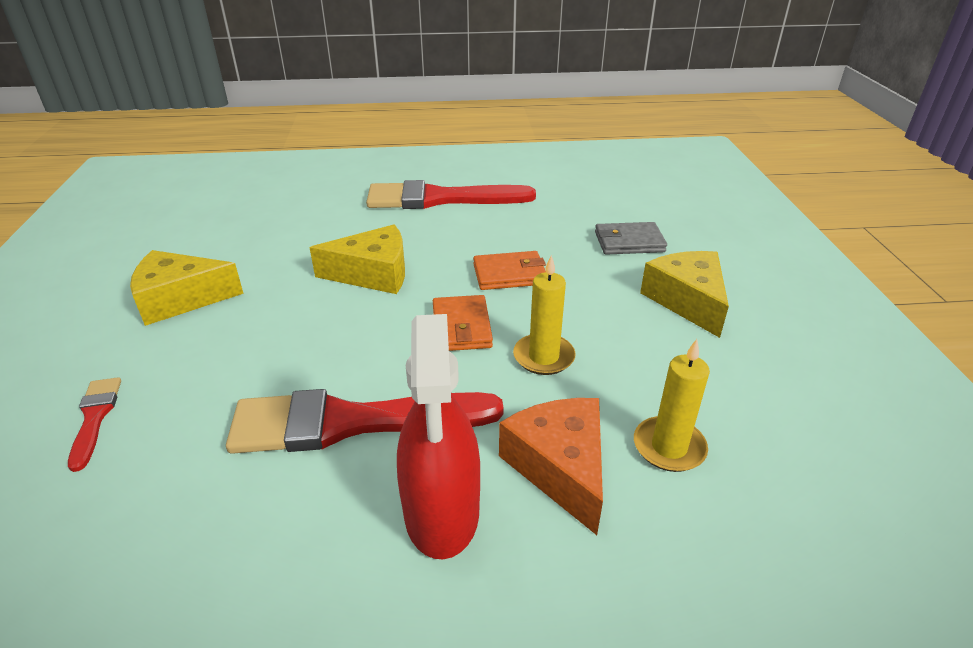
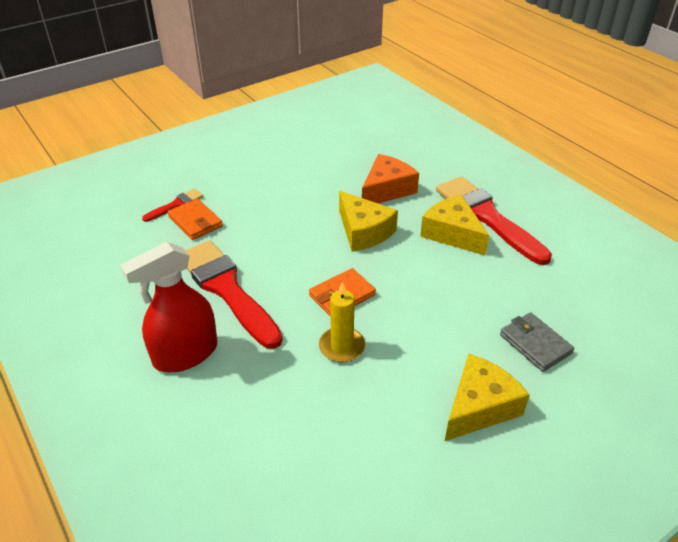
camera: 60 degrees right, 5 degrees up
(180, 299) = (276, 176): yellow cheese -> yellow cheese (452, 233)
(509, 274) = (421, 293): orange wallet -> orange wallet (195, 222)
(560, 467) = (246, 391): orange cheese -> orange cheese (386, 190)
(669, 447) = (297, 441): yellow candle -> none

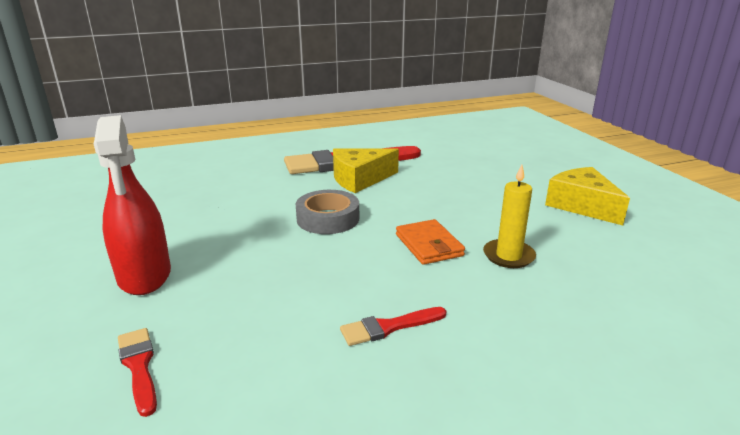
camera: 75 degrees left, 15 degrees down
(185, 354) = (515, 379): red spray bottle -> red spray bottle (144, 275)
(195, 222) = (207, 346): orange wallet -> none
(226, 289) = (388, 327): red brush -> red brush, size x0.46
(363, 231) = (328, 218): yellow cheese -> grey tape
(386, 190) = (265, 196): orange cheese -> none
(535, 344) = (511, 174): grey wallet -> none

